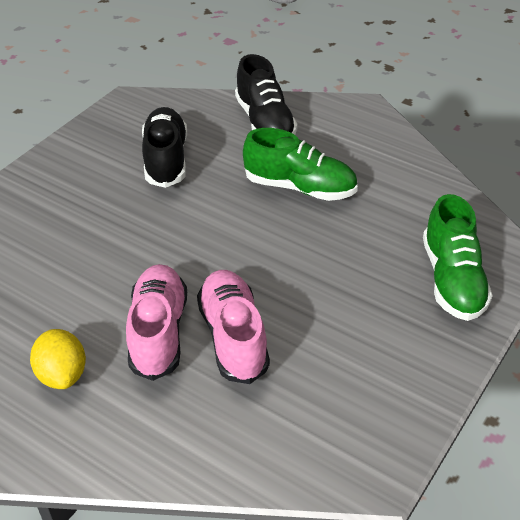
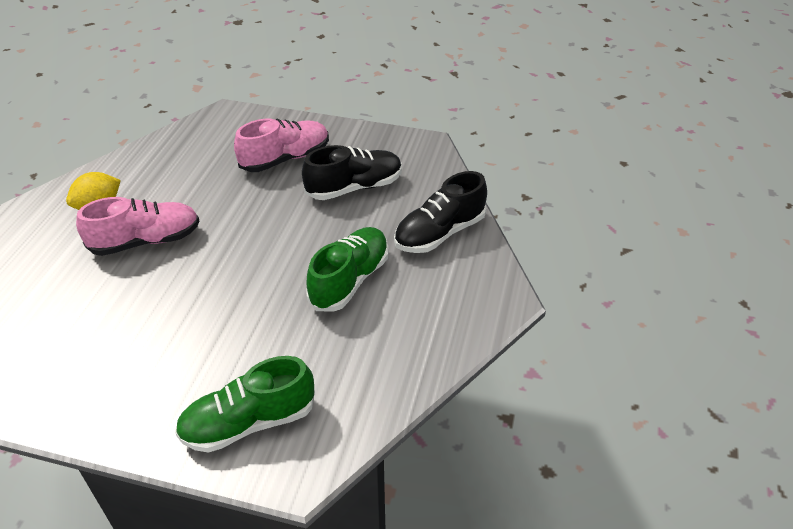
camera: 70 degrees right, 0 degrees up
(233, 337) = (147, 283): pink shoe -> pink shoe (285, 158)
(300, 187) = (350, 280): green shoe -> green shoe turned 150 degrees counterclockwise

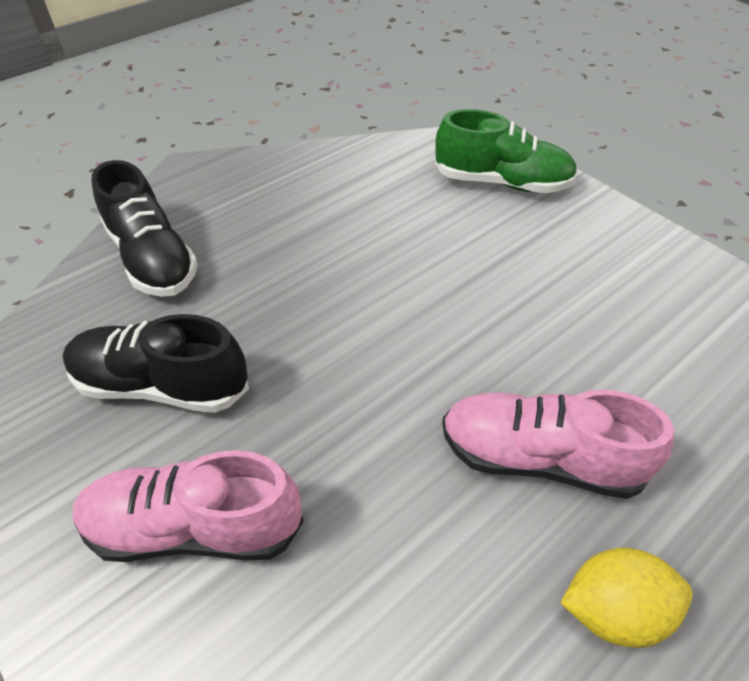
camera: 145 degrees left, 5 degrees up
(350, 280) = (306, 255): green shoe -> none
(439, 233) = (152, 259): black shoe -> black shoe turned 60 degrees clockwise

